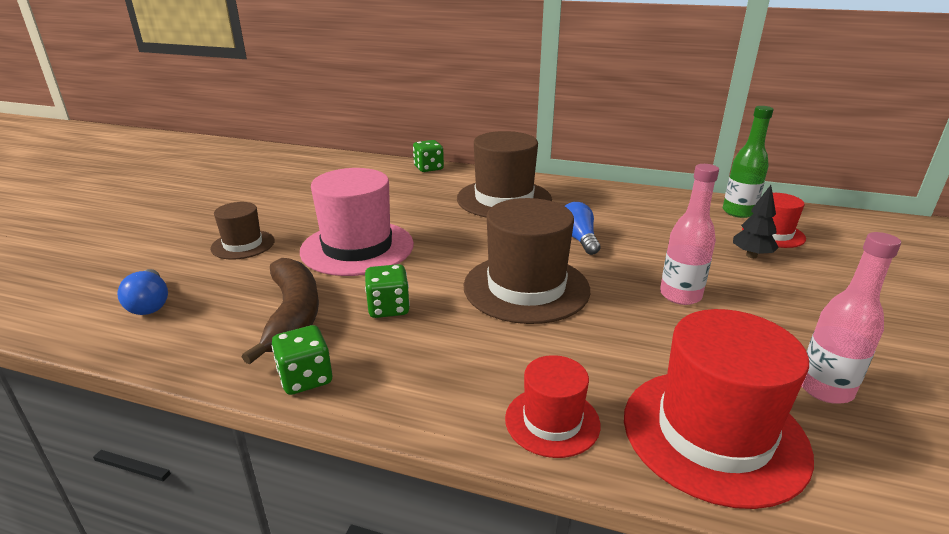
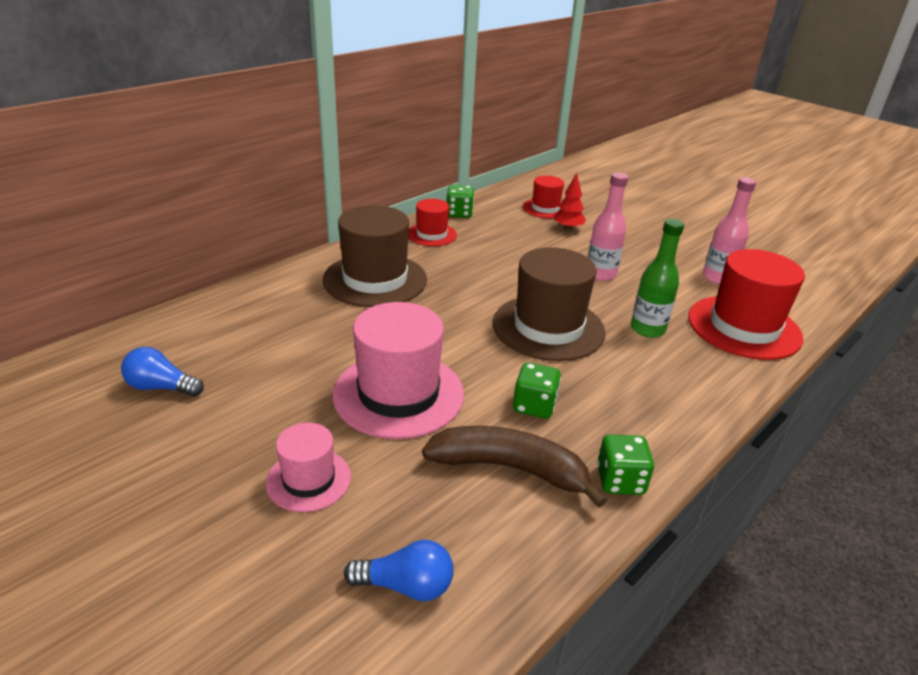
camera: 65 degrees left, 5 degrees up
(243, 245) = (308, 480): brown hat -> pink hat
(428, 168) = (239, 293): green dice -> green dice (459, 213)
(552, 421) = (716, 377): red hat -> red hat (432, 234)
(578, 239) = (489, 276): blue light bulb -> blue light bulb (161, 387)
(738, 212) = (503, 203): green bottle -> green bottle (647, 329)
(751, 255) = (568, 228): black tree -> red tree

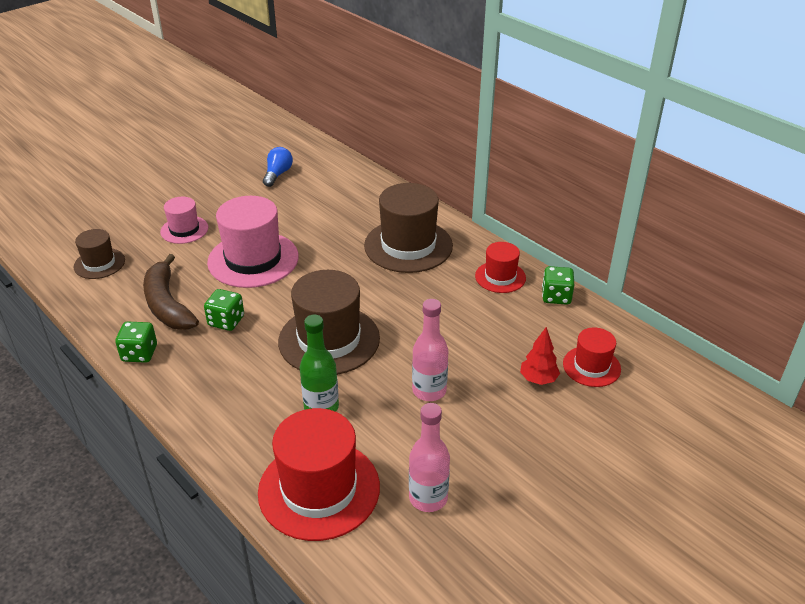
camera: 95 degrees right, 5 degrees up
(406, 585) = (99, 263): blue light bulb -> brown hat
(510, 468) = (167, 304): brown banana -> brown banana turned 135 degrees clockwise

